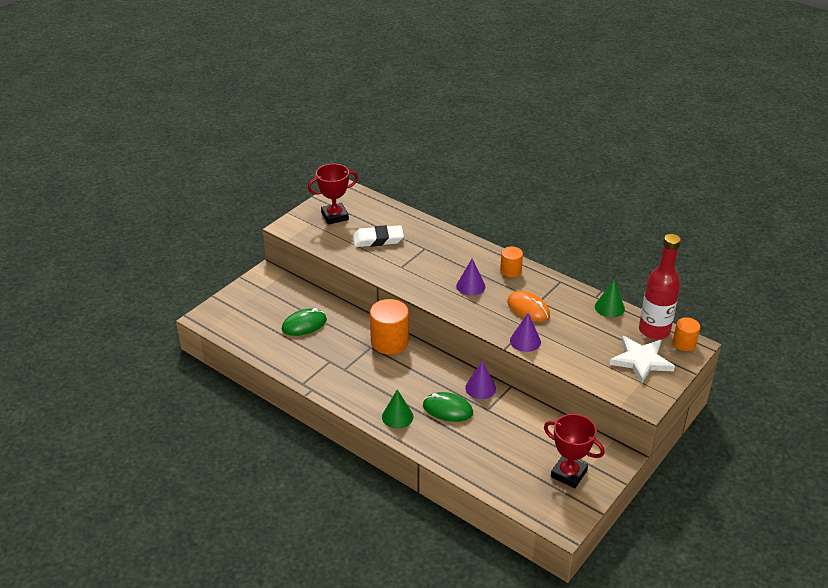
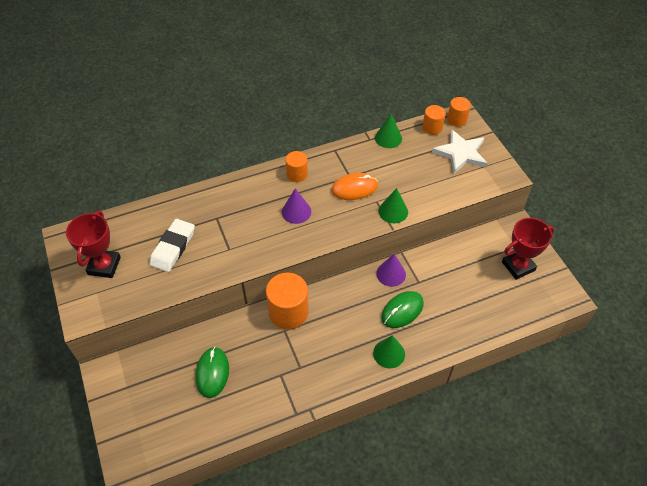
camera: 60 degrees left, 15 degrees up
(525, 341) = (393, 211): purple cone -> green cone
(654, 330) = (432, 128): red bottle -> orange cylinder

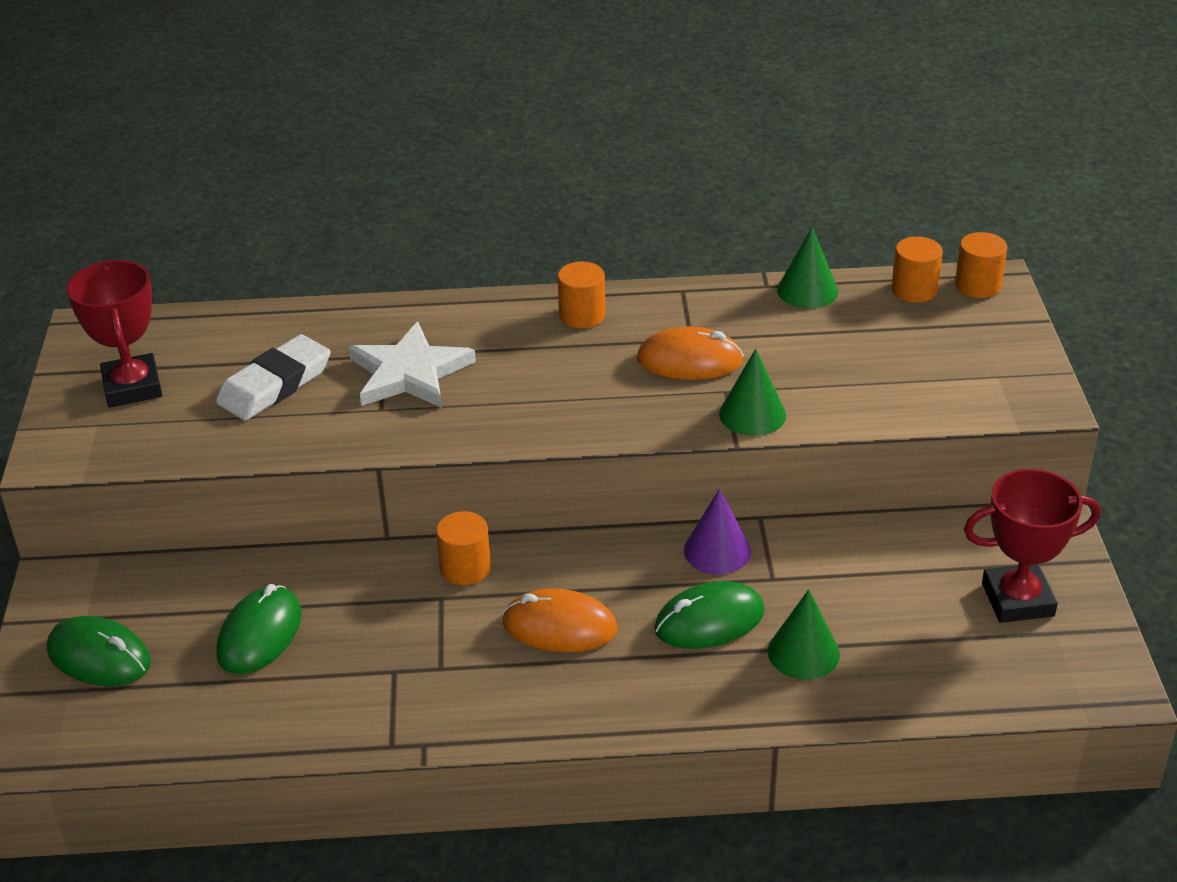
camera: 20 degrees right, 15 degrees down
(104, 266) = (133, 387): red trophy -> red trophy turned 45 degrees counterclockwise
(143, 406) = (99, 656): none -> green mouse
(288, 312) = (465, 568): orange cylinder -> orange cylinder, size x0.57
(296, 211) = (548, 375): purple cone -> none
(341, 331) = (559, 626): none -> orange mouse
(389, 353) = (641, 689): green cone -> green cone (803, 652)
(461, 153) = (956, 344): white star -> white star (409, 372)

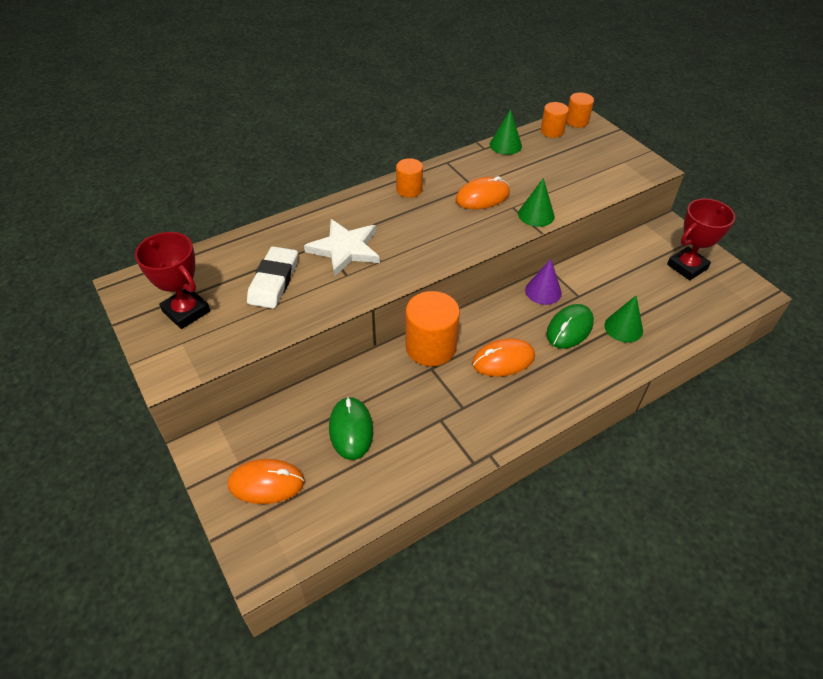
camera: 30 degrees left, 10 degrees up
(99, 656) = (266, 483): green mouse -> orange mouse
(465, 568) = (431, 347): orange cylinder -> orange cylinder, size x1.74

